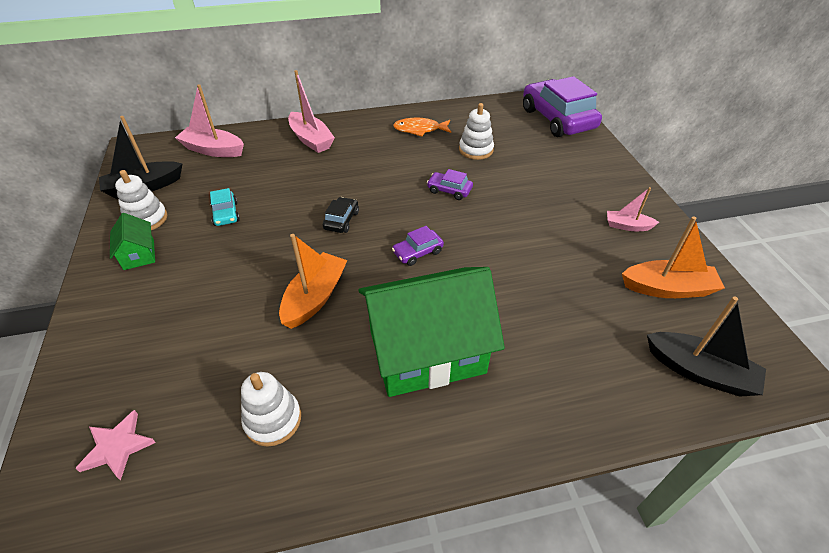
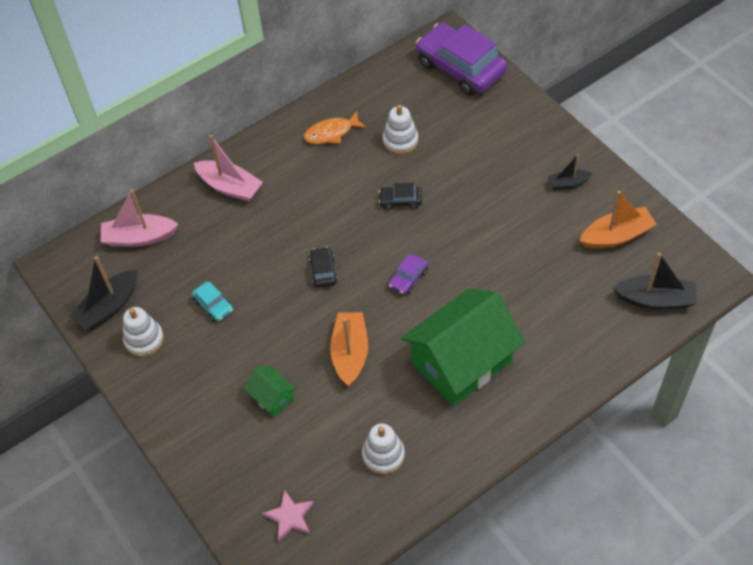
camera: 20 degrees left, 10 degrees up
(139, 254) = (169, 375): green house -> green house (272, 397)
(449, 190) = (400, 201): purple car -> black car
(627, 226) = (568, 183): pink boat -> black boat

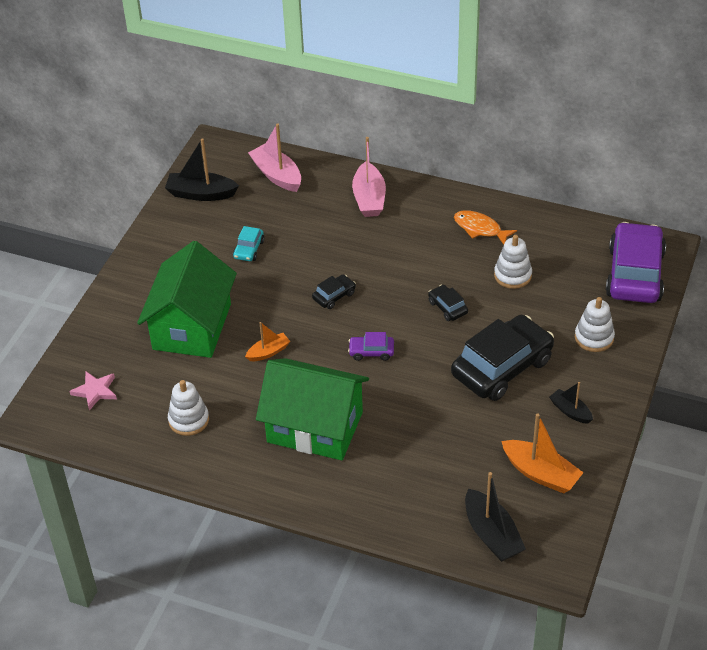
camera: 55 degrees right, 10 degrees down
(144, 340) = (188, 228): white stacking toy -> white stacking toy (594, 338)
(272, 397) = (192, 326): green house -> green house, size x2.30
(350, 353) = (268, 352): orange boat -> orange boat, size x0.59
(492, 201) = (502, 367): none -> black car

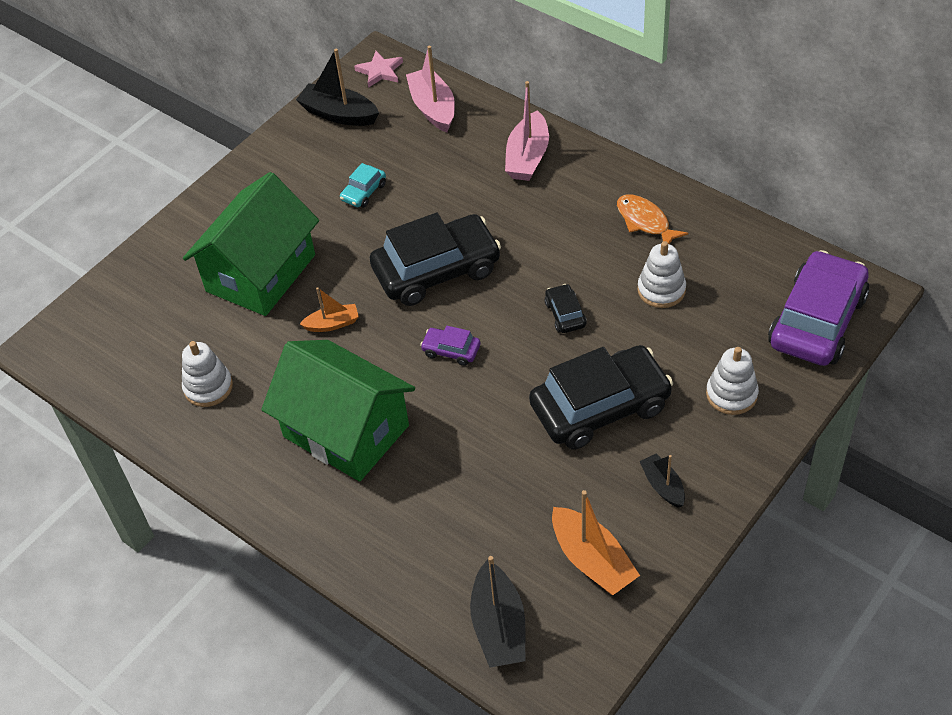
camera: 20 degrees right, 5 degrees up
(95, 391) = (123, 327): pink star -> pink star (380, 71)
(334, 296) = (436, 270): black car -> black car, size x2.29

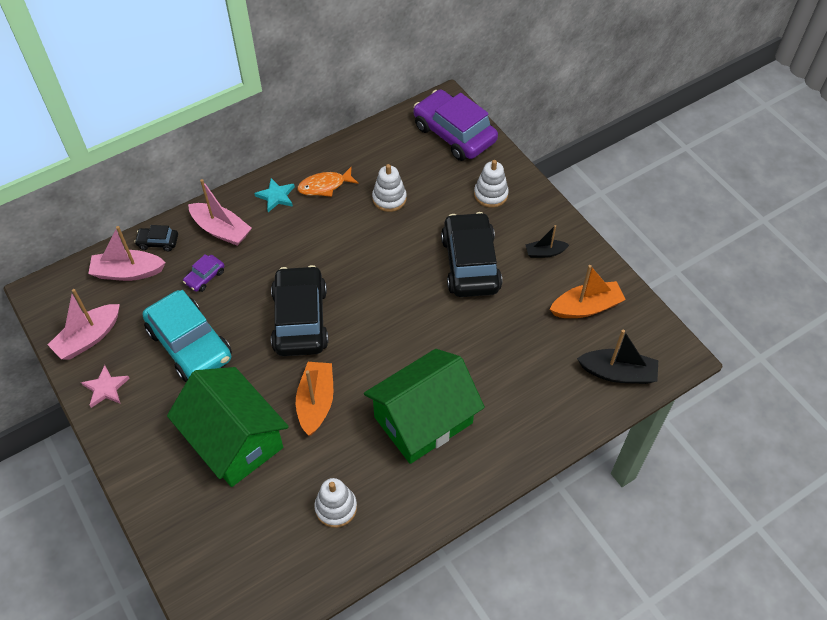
camera: 75 degrees left, 5 degrees up
(332, 324) = (316, 402): orange boat -> orange boat, size x1.69
(339, 114) = (89, 338): black boat -> pink boat
(363, 192) = (190, 344): turquoise car -> turquoise car, size x2.29
(380, 71) = (58, 295): pink star -> pink star (106, 388)
(451, 350) = (381, 333): purple car -> purple car (205, 277)
(565, 314) = (382, 256): black car -> black car (158, 242)
(603, 184) = (276, 196): none -> turquoise star

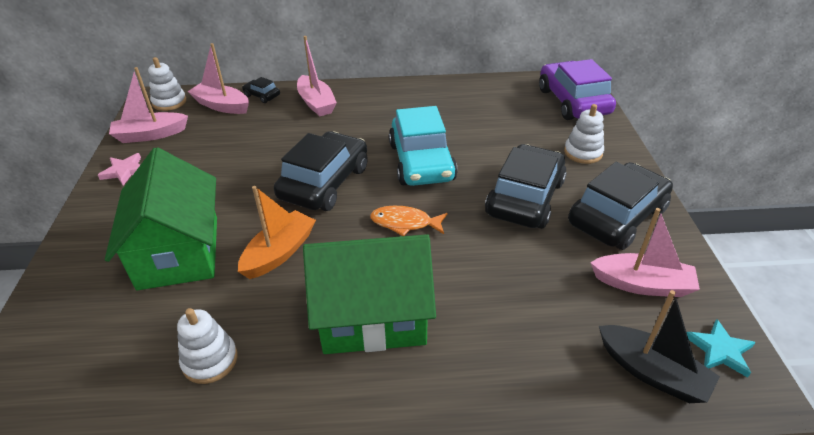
camera: 30 degrees right, 15 degrees down
(190, 344) = (217, 166): turquoise car -> turquoise car (421, 162)
(205, 277) = (274, 127): purple car -> none
(276, 196) = (379, 96): turquoise star -> turquoise star (720, 350)
(324, 186) = (426, 102): orange fish -> orange fish (404, 223)
(389, 198) = (478, 126): white stacking toy -> white stacking toy (169, 102)
(545, 252) = (617, 216): black boat -> black car
(586, 307) = (642, 284): orange boat -> pink boat

